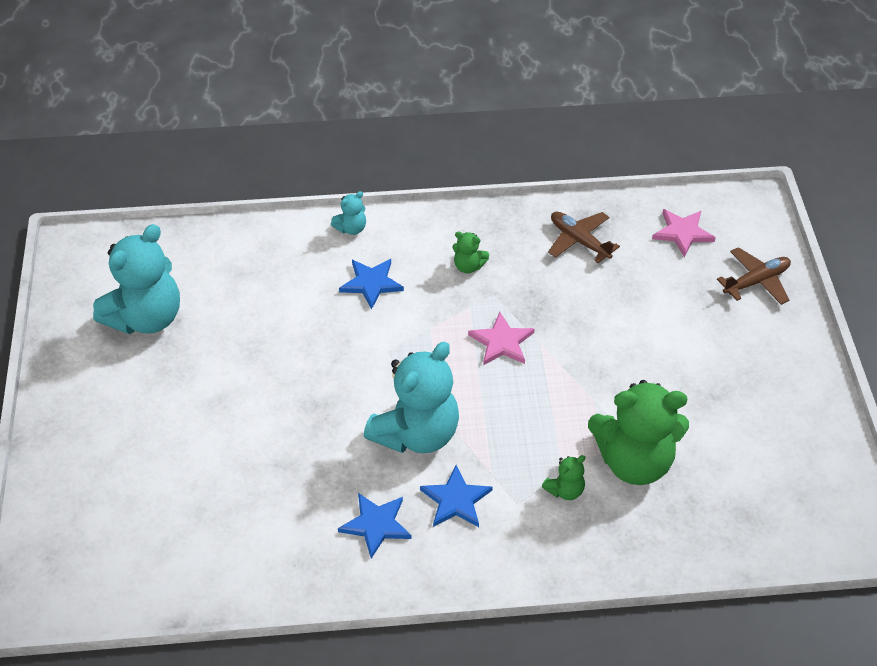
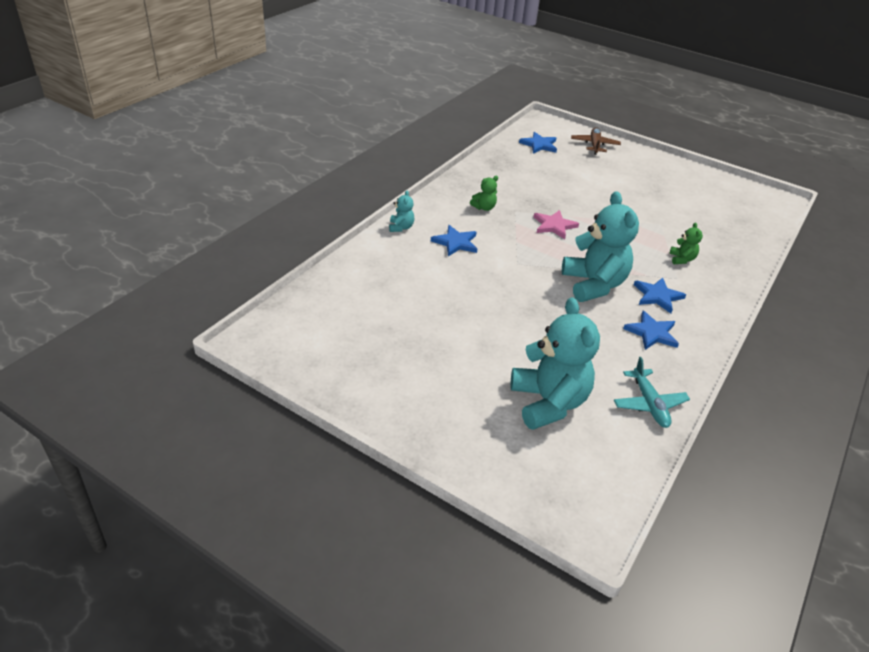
camera: 55 degrees left, 10 degrees down
(146, 318) = (369, 340): turquoise teddy bear -> turquoise teddy bear (548, 402)
(247, 574) = (649, 404): none -> turquoise plane
(579, 241) = (508, 170): brown plane -> none
(634, 461) = (680, 231): green teddy bear -> none
(682, 233) = (539, 145): pink star -> blue star

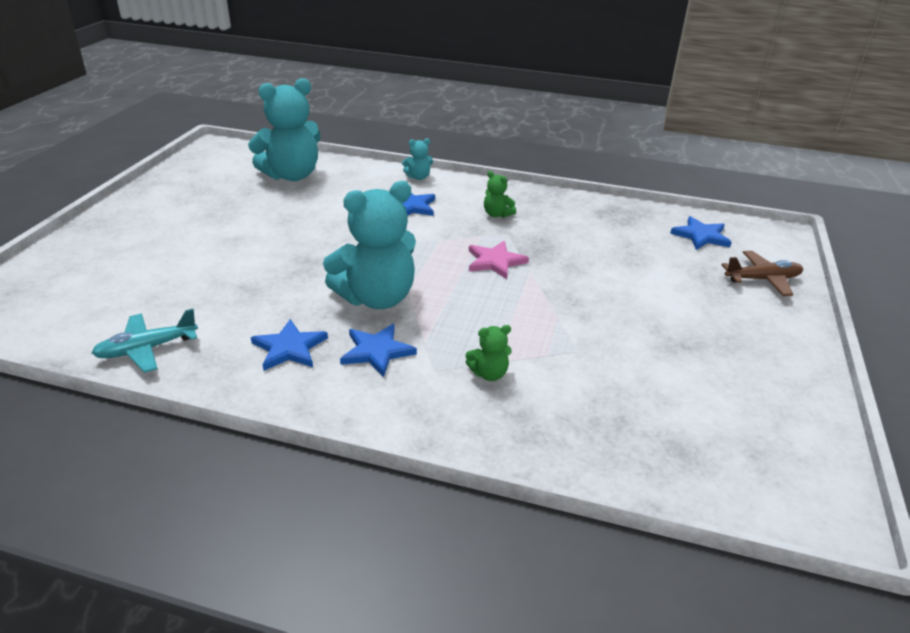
camera: 75 degrees right, 5 degrees down
(548, 402) = (146, 281): turquoise teddy bear -> turquoise teddy bear (292, 175)

